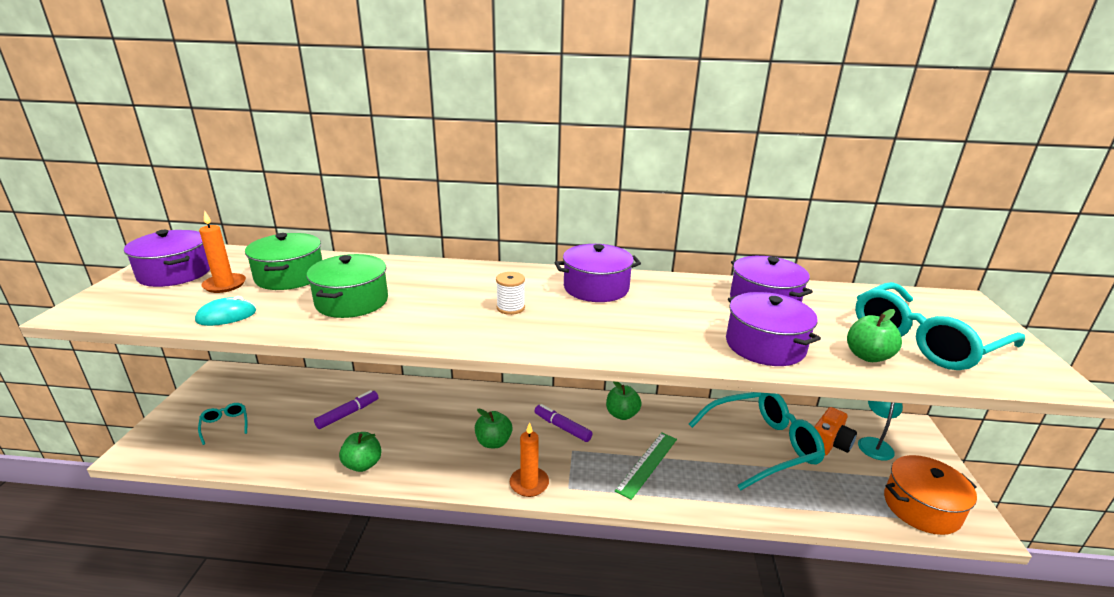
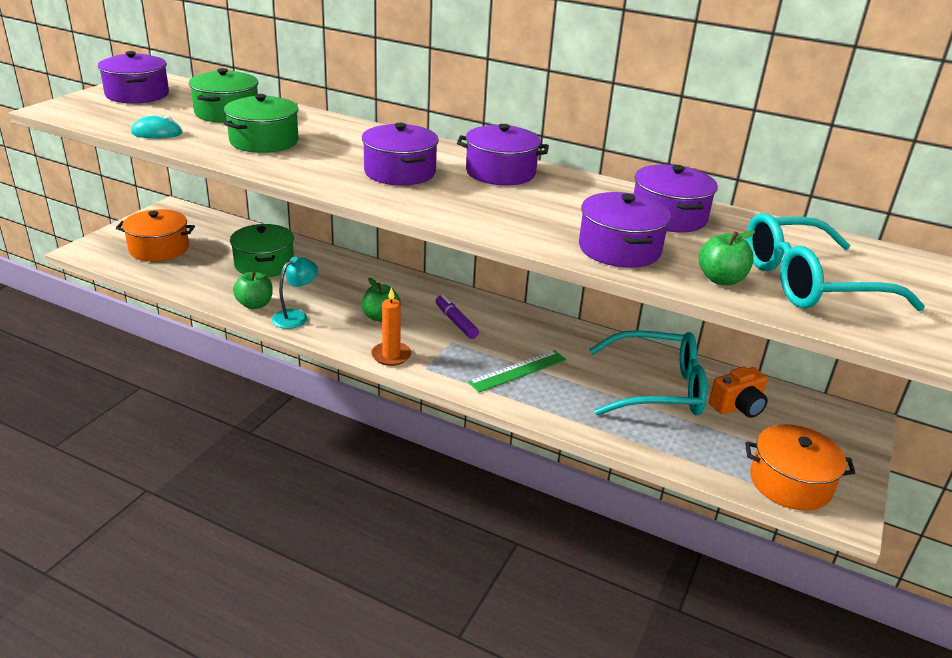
camera: 20 degrees right, 5 degrees up
(224, 285) = (170, 110): orange candle -> none
(225, 425) = (159, 248): turquoise glasses -> orange pot
(348, 414) = (264, 264): purple marker -> green pot
(510, 308) = (400, 172): white spool -> purple pot
(622, 414) = (526, 326): green apple -> none
(874, 444) = (794, 420): turquoise lamp -> turquoise lamp (296, 316)

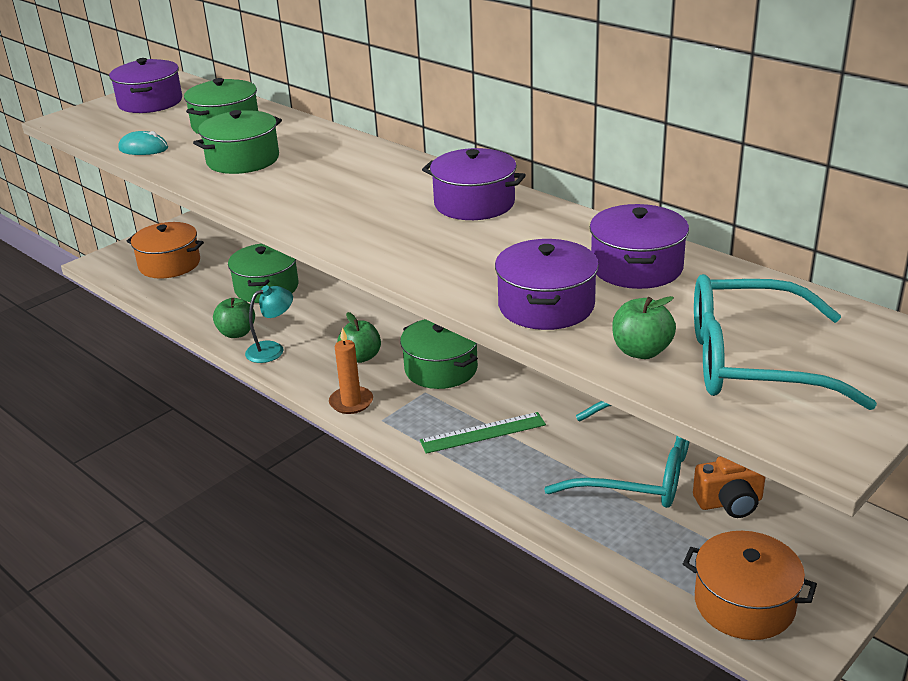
camera: 20 degrees right, 0 degrees up
(400, 172) = (361, 200): purple pot -> none
(456, 322) = (441, 369): purple marker -> green pot

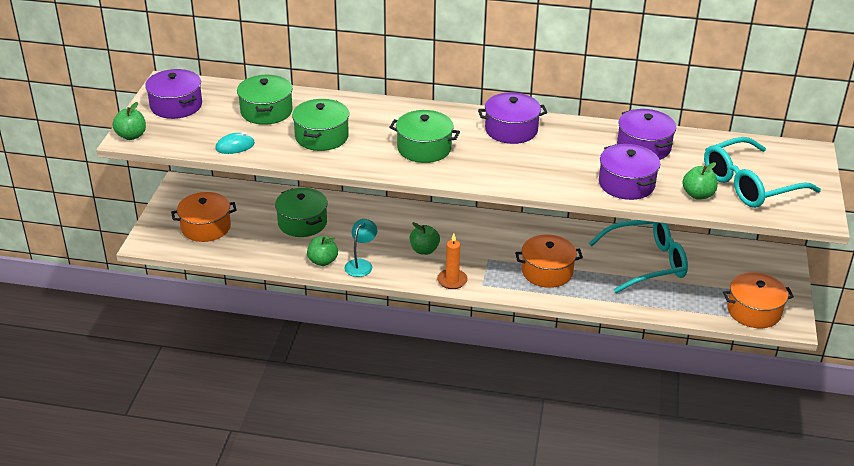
camera: 35 degrees left, 5 degrees up
(68, 118) = (131, 136): none -> green apple
(441, 369) = (481, 241): green pot -> green pot (424, 148)
(483, 433) = (547, 271): green ruler -> orange pot
(729, 502) = (704, 264): orange camera -> none

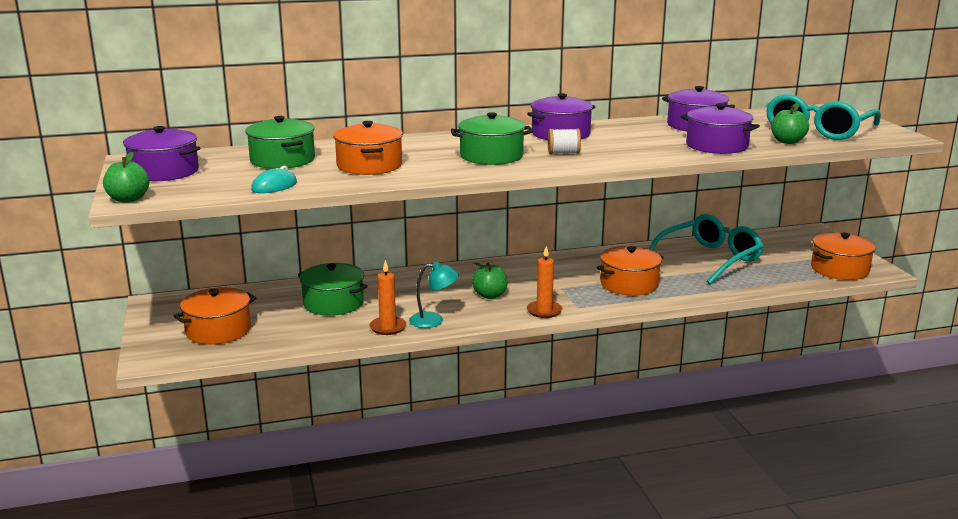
camera: 25 degrees left, 15 degrees down
(321, 137) = (369, 165): green pot -> orange pot
(323, 261) = (388, 327): green apple -> orange candle
(361, 264) = (434, 320): turquoise lamp -> turquoise lamp turned 90 degrees clockwise
(485, 159) = (563, 153): none -> white spool

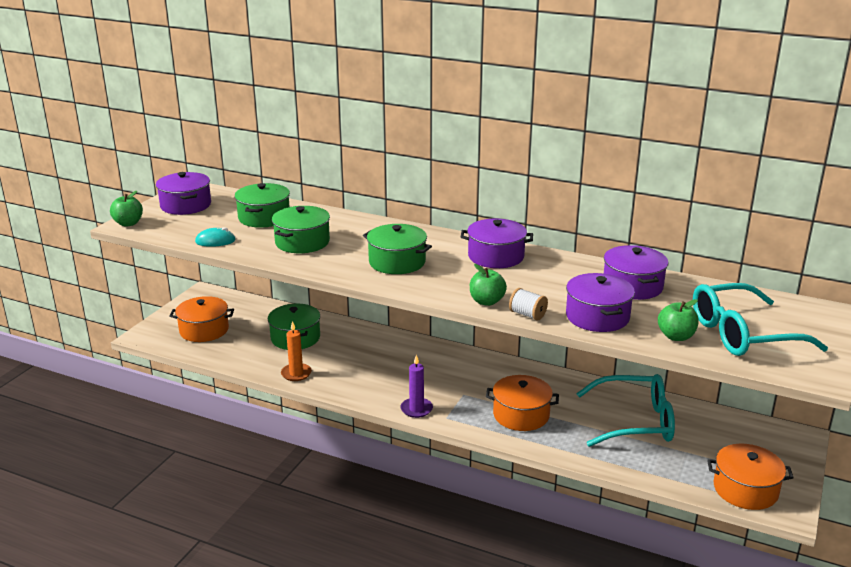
camera: 40 degrees right, 5 degrees up
(369, 165) = (302, 242): orange pot -> green pot
(434, 320) = (332, 381): turquoise lamp -> none
(490, 295) = (402, 377): green apple -> green apple (486, 301)
(544, 311) = (416, 409): orange candle -> purple candle
(563, 153) = (454, 278): white spool -> white spool (527, 315)

